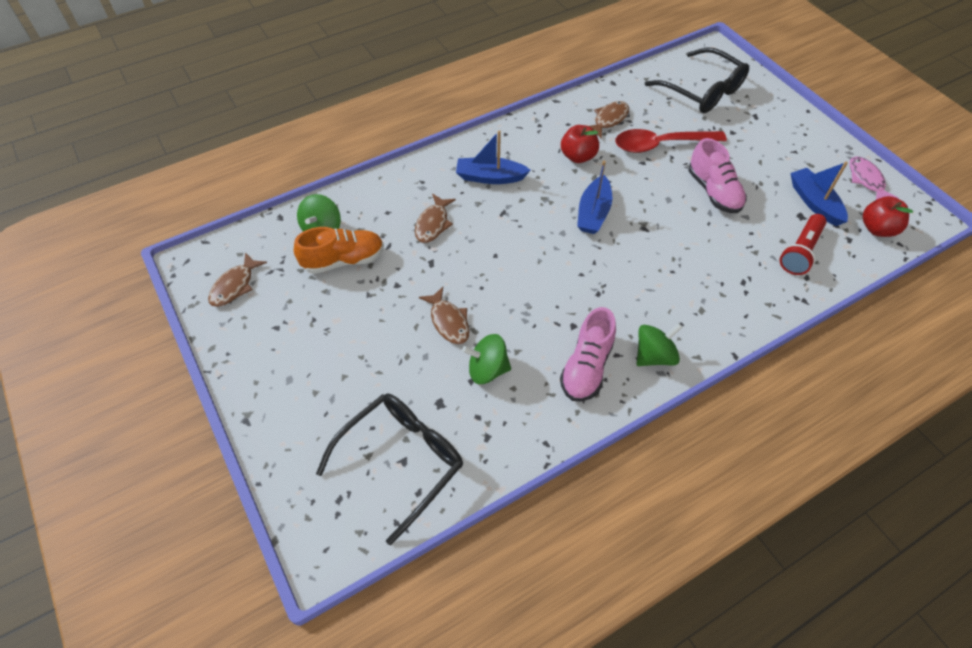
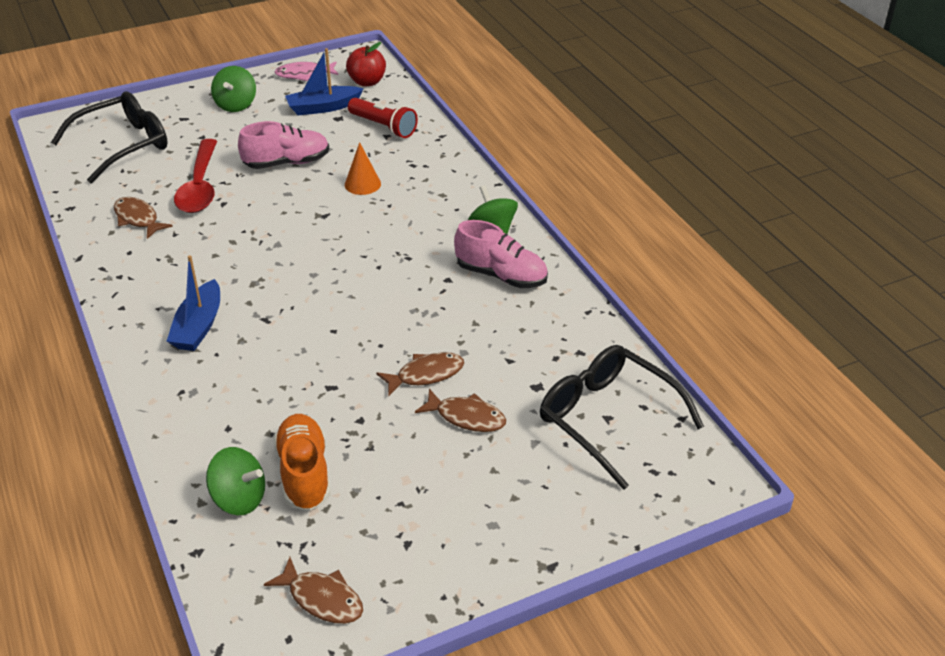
camera: 85 degrees left, 15 degrees down
(433, 224) = (264, 383): brown fish -> brown fish (466, 417)
(487, 369) = (496, 347): green spinning top -> green spinning top (236, 105)
(578, 156) = (192, 250): red apple -> none
(593, 213) = (290, 248): blue boat -> none
(698, 248) = (362, 184): none -> orange cone

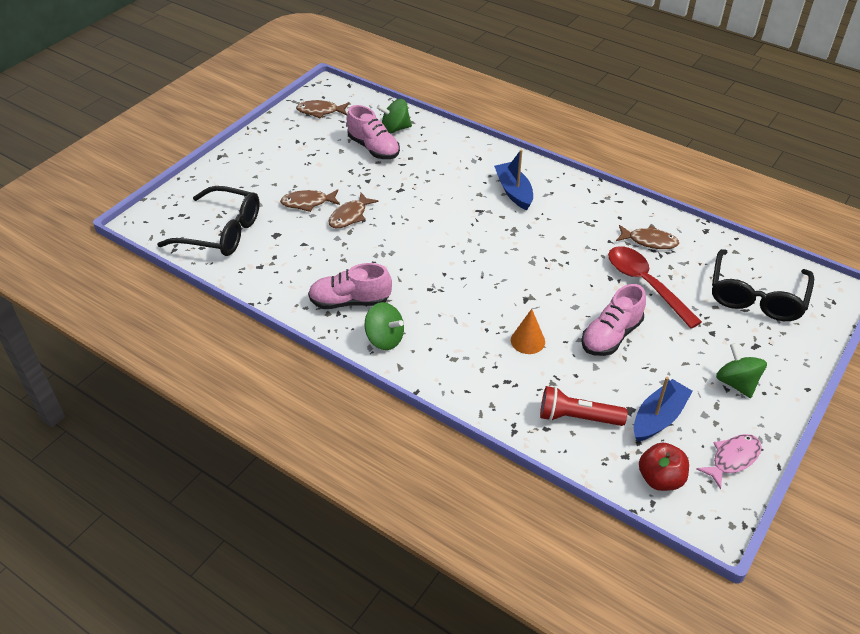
camera: 150 degrees right, 5 degrees up
(304, 474) = (373, 148): orange shoe -> pink shoe

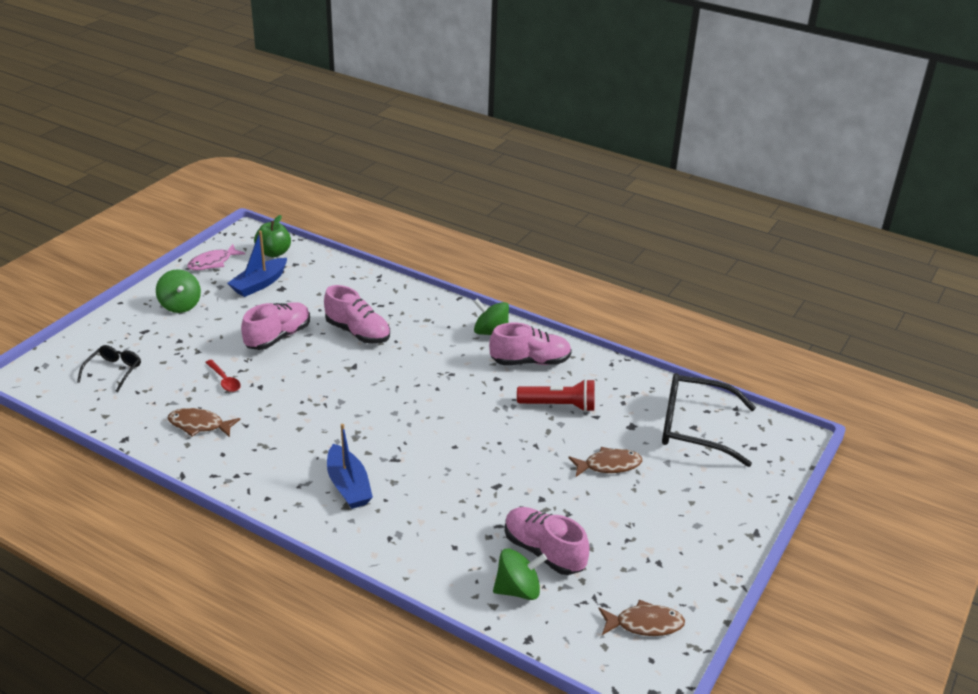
camera: 175 degrees right, 10 degrees down
(350, 216) = (552, 449): brown fish -> none
(527, 341) = (358, 332): orange cone -> pink shoe
(577, 417) = (326, 284): red flashlight -> red flashlight (559, 406)
(646, 284) = (224, 380): red spoon -> red spoon, size x0.49
(660, 479) = (274, 253): red apple -> green apple
(756, 296) = (113, 371): black glasses -> black glasses, size x0.52

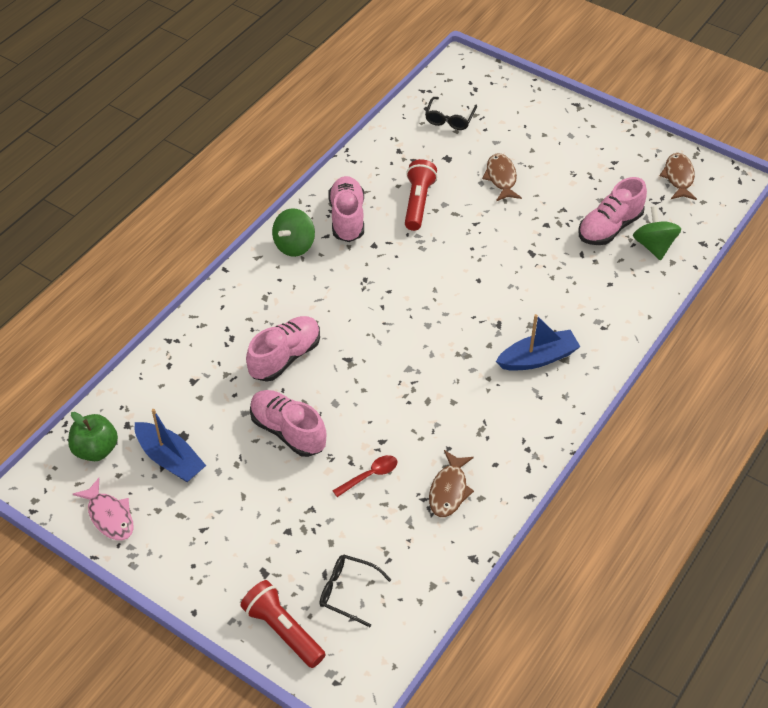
camera: 85 degrees left, 15 degrees up
(90, 342) = (283, 630): none -> red flashlight
(180, 305) = (209, 540): green spinning top -> none
(695, 428) = (449, 119): black glasses -> black glasses, size x0.52

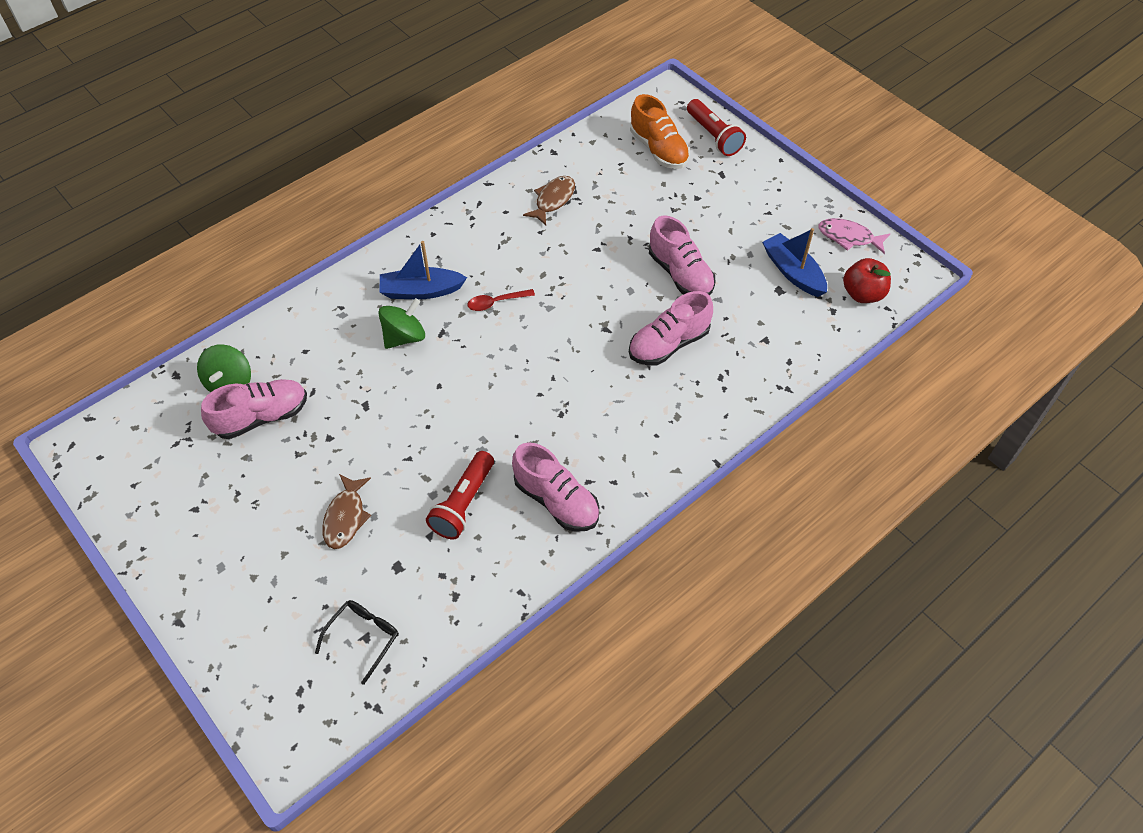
camera: 165 degrees left, 5 degrees up
(96, 449) = (862, 294): green apple -> red apple
(109, 516) = (849, 237): pink fish -> pink fish turned 45 degrees counterclockwise
(294, 245) = (629, 476): green spinning top -> green spinning top (404, 337)
(347, 218) = (556, 500): pink shoe -> pink shoe turned 60 degrees counterclockwise
(348, 592) = (658, 149): black glasses -> orange shoe
(369, 475) = (616, 224): red spoon -> red spoon (496, 302)
(678, 177) = (136, 467): brown fish -> none

